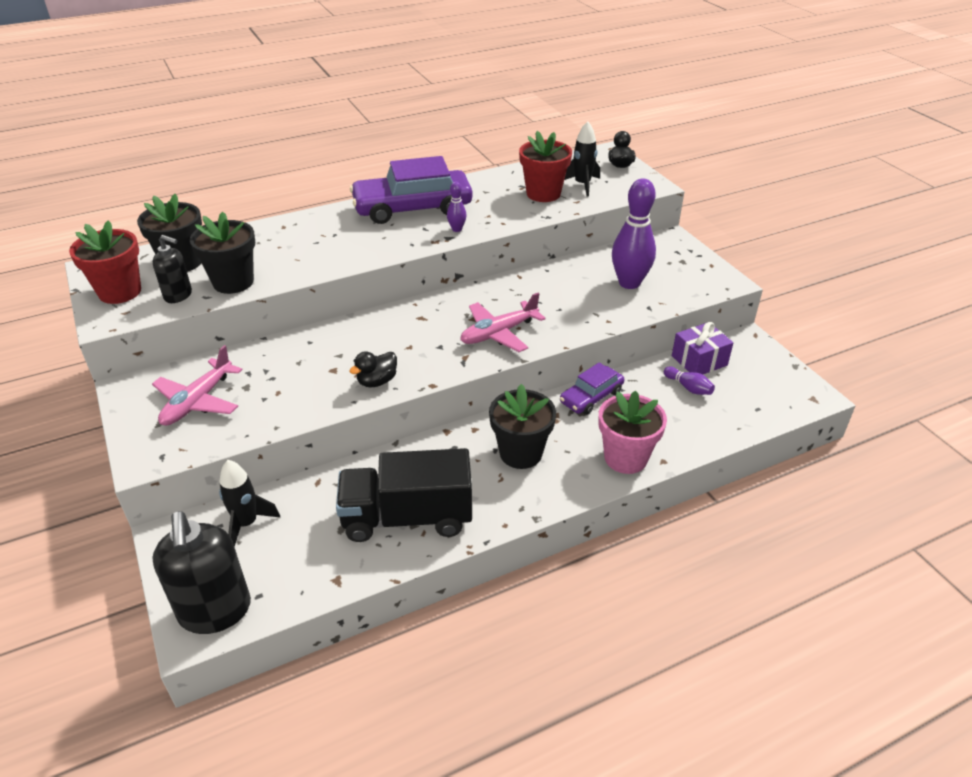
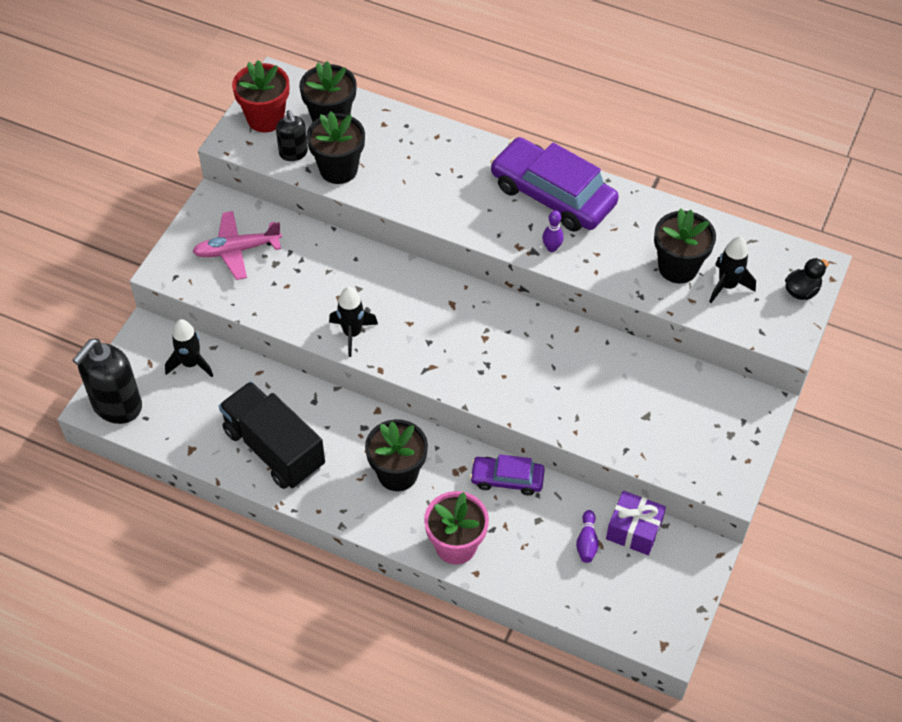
camera: 50 degrees right, 15 degrees up
(377, 381) = (352, 333): black duck -> black rocket
(498, 333) = (482, 368): pink plane -> none
(543, 194) = (678, 267): red flower pot -> black flower pot
(629, 283) = (649, 414): purple bowling pin -> none

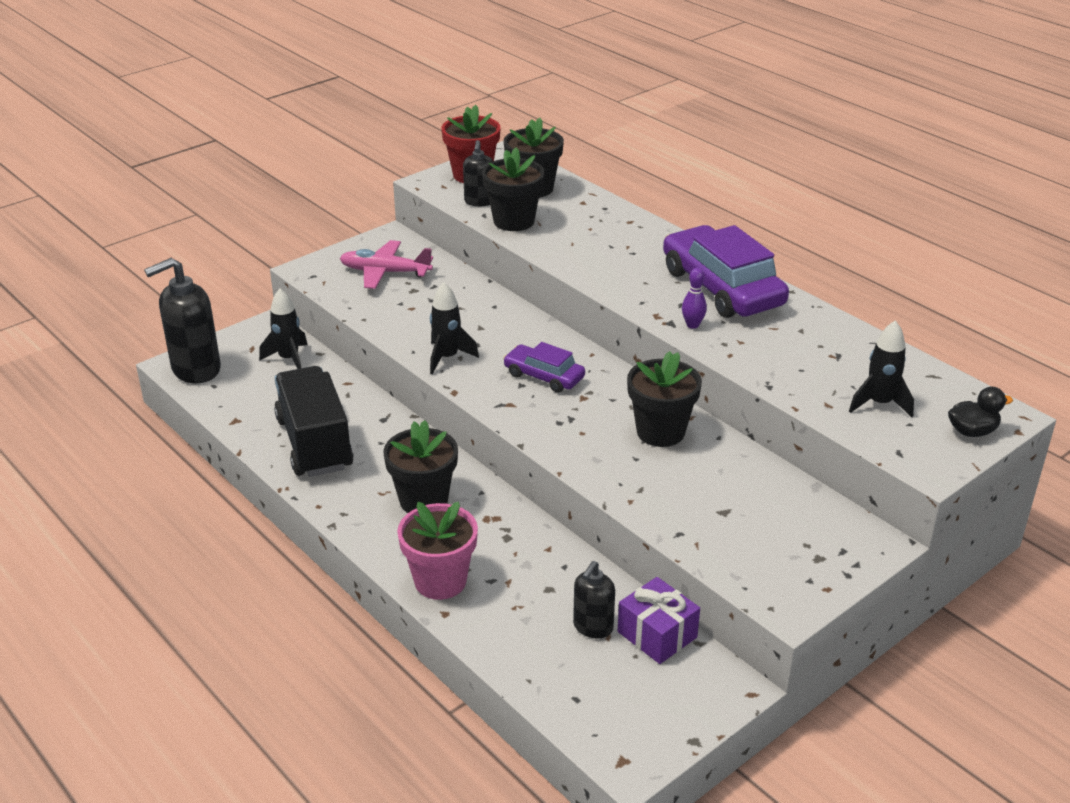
camera: 25 degrees right, 20 degrees down
(507, 479) = (539, 542): purple car -> purple car (544, 376)
(587, 542) = (593, 627): purple bowling pin -> black soap dispenser
(678, 267) = (828, 374): black flower pot -> black flower pot (660, 432)

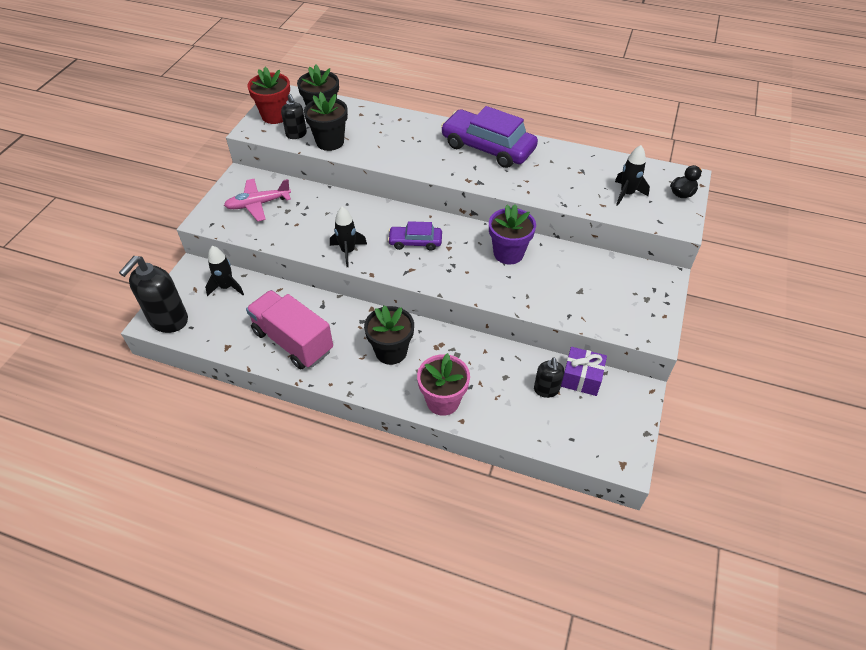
camera: 30 degrees left, 15 degrees up
(315, 443) = (293, 341): black truck -> pink truck
(660, 432) = (508, 253): black flower pot -> purple flower pot
(692, 325) = (492, 179): purple bowling pin -> none

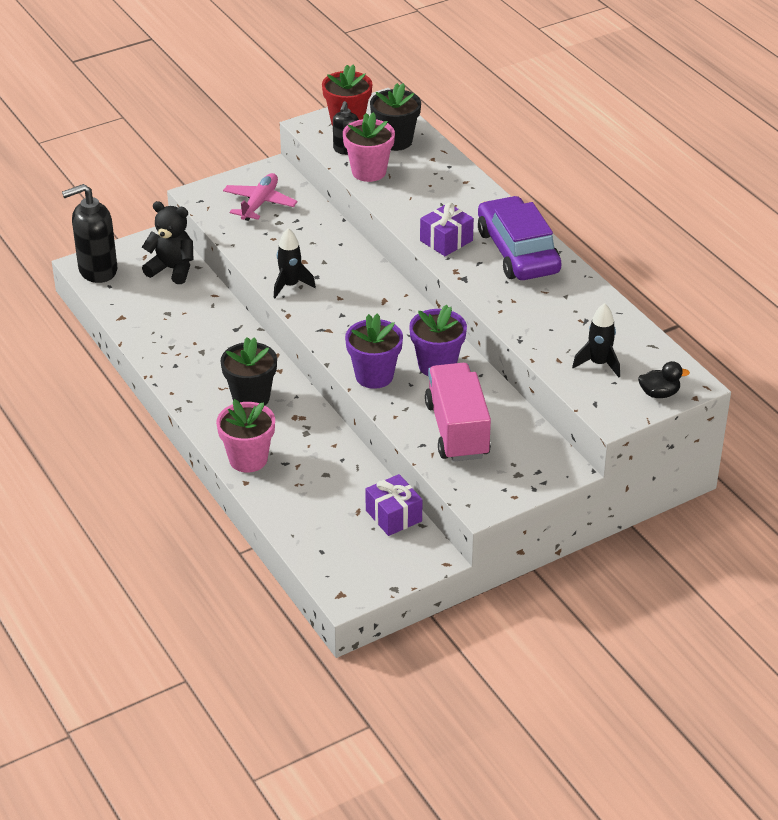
camera: 40 degrees right, 10 degrees down
(227, 287) = (172, 269): black rocket -> black teddy bear
(258, 204) = (259, 203): pink plane -> pink plane turned 90 degrees clockwise
(293, 341) = (178, 343): pink truck -> pink truck (457, 430)
(330, 142) = (369, 172): black flower pot -> pink flower pot
(415, 242) = (362, 309): purple car -> none
(437, 163) = (446, 241): none -> purple gift
(480, 285) = (374, 376): none -> purple flower pot
(546, 390) = (349, 505): black soap dispenser -> none

